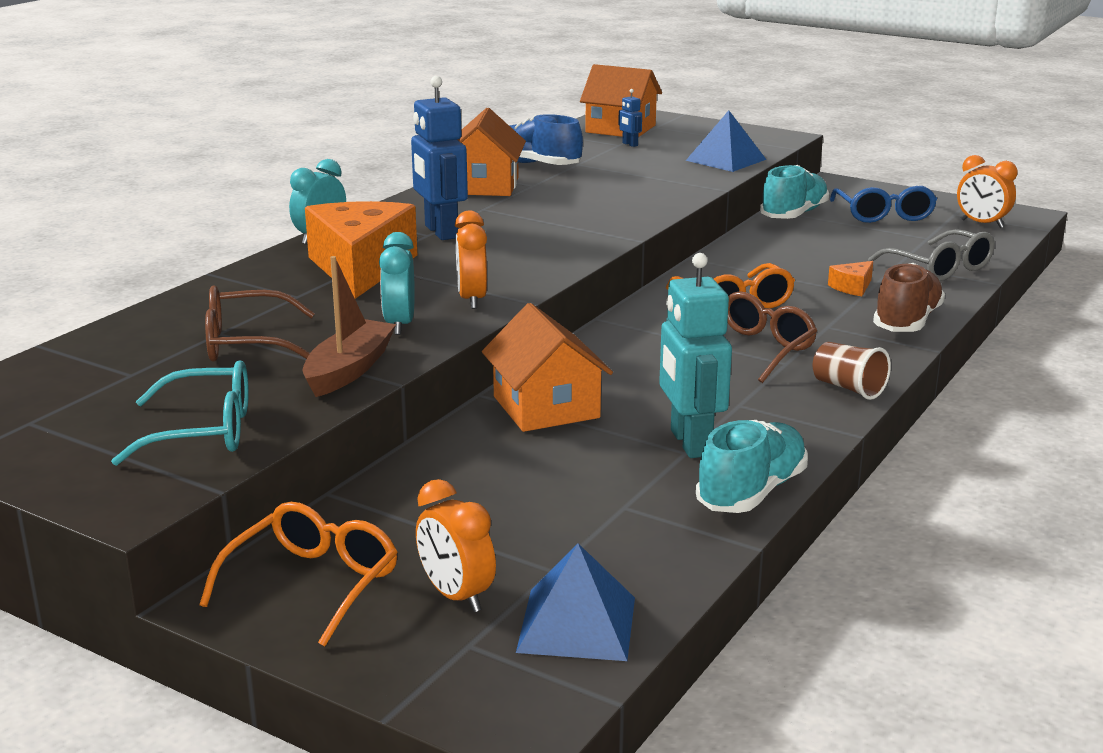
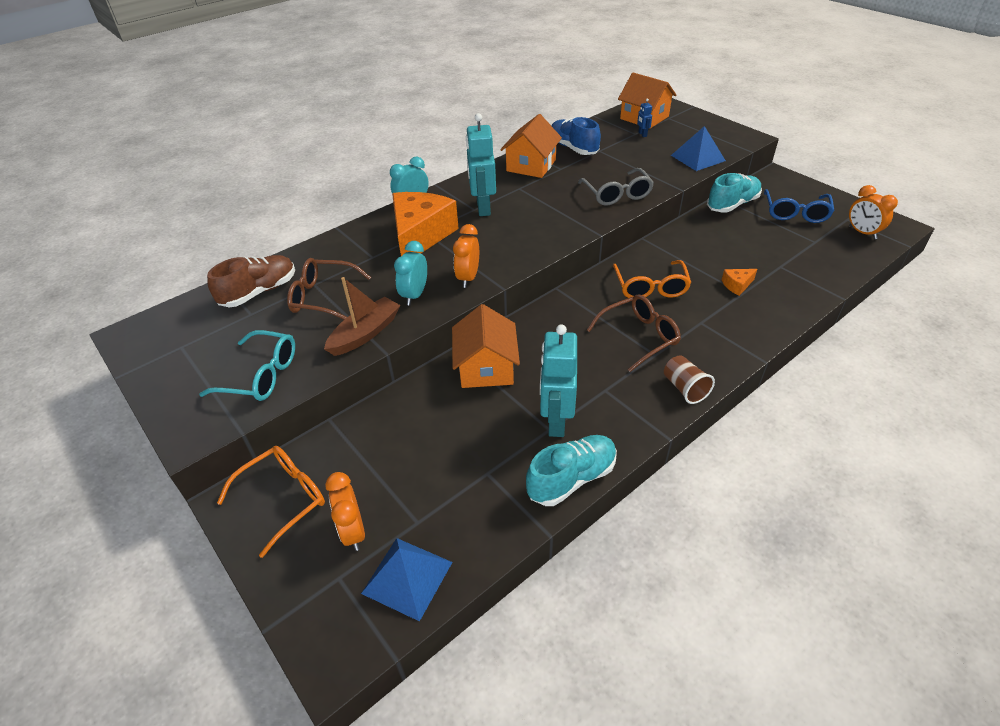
camera: 20 degrees right, 20 degrees up
(440, 232) = (483, 208): blue robot -> turquoise robot
(906, 322) = (758, 327): brown shoe -> brown shoe (259, 292)
(940, 268) = (808, 275): grey glasses -> grey glasses (617, 194)

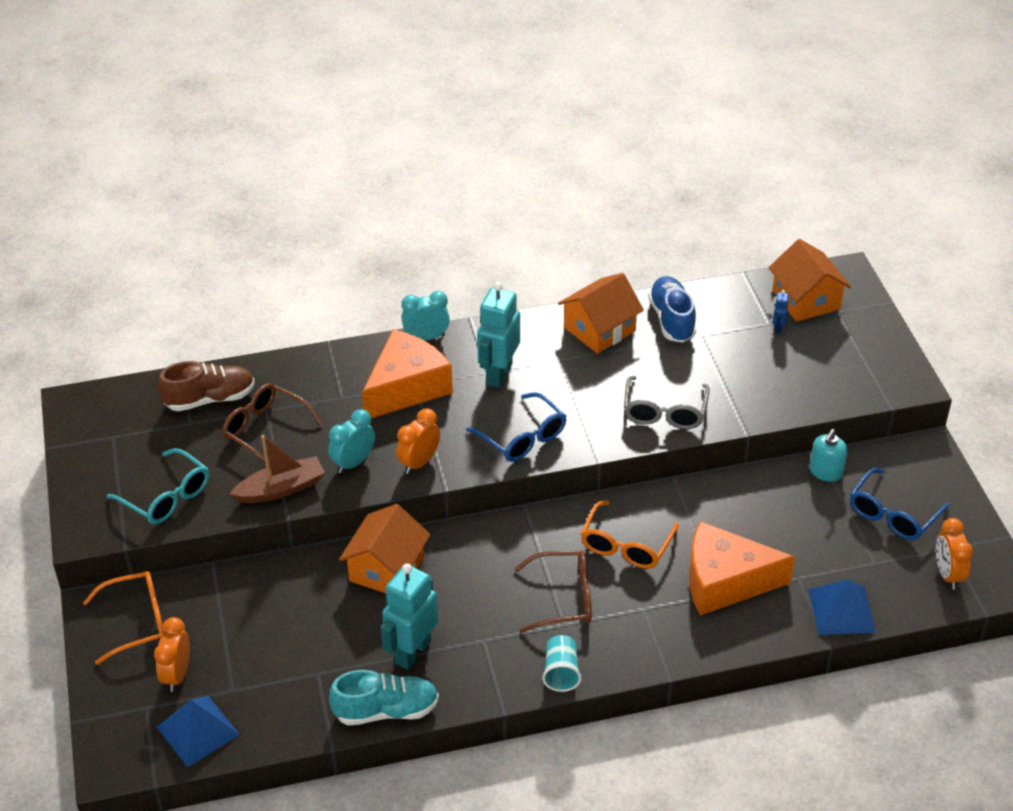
camera: 25 degrees right, 0 degrees up
(533, 238) = (523, 437): none -> blue glasses
(684, 388) = (561, 672): brown cup -> turquoise cup
(698, 158) = (813, 393): blue pyramid -> blue pyramid (842, 610)
(732, 204) = (825, 472): turquoise shoe -> turquoise soap dispenser
(737, 285) = (725, 582): orange cheese -> orange cheese, size x2.48

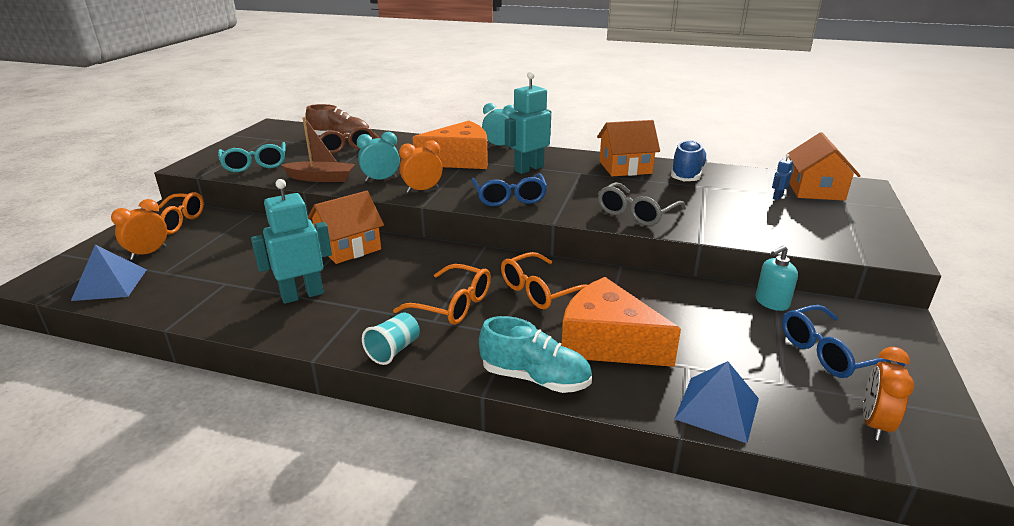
camera: 30 degrees right, 15 degrees down
(386, 710) = (235, 321): turquoise shoe -> turquoise shoe (535, 378)
(564, 598) = (453, 305): brown glasses -> orange glasses

